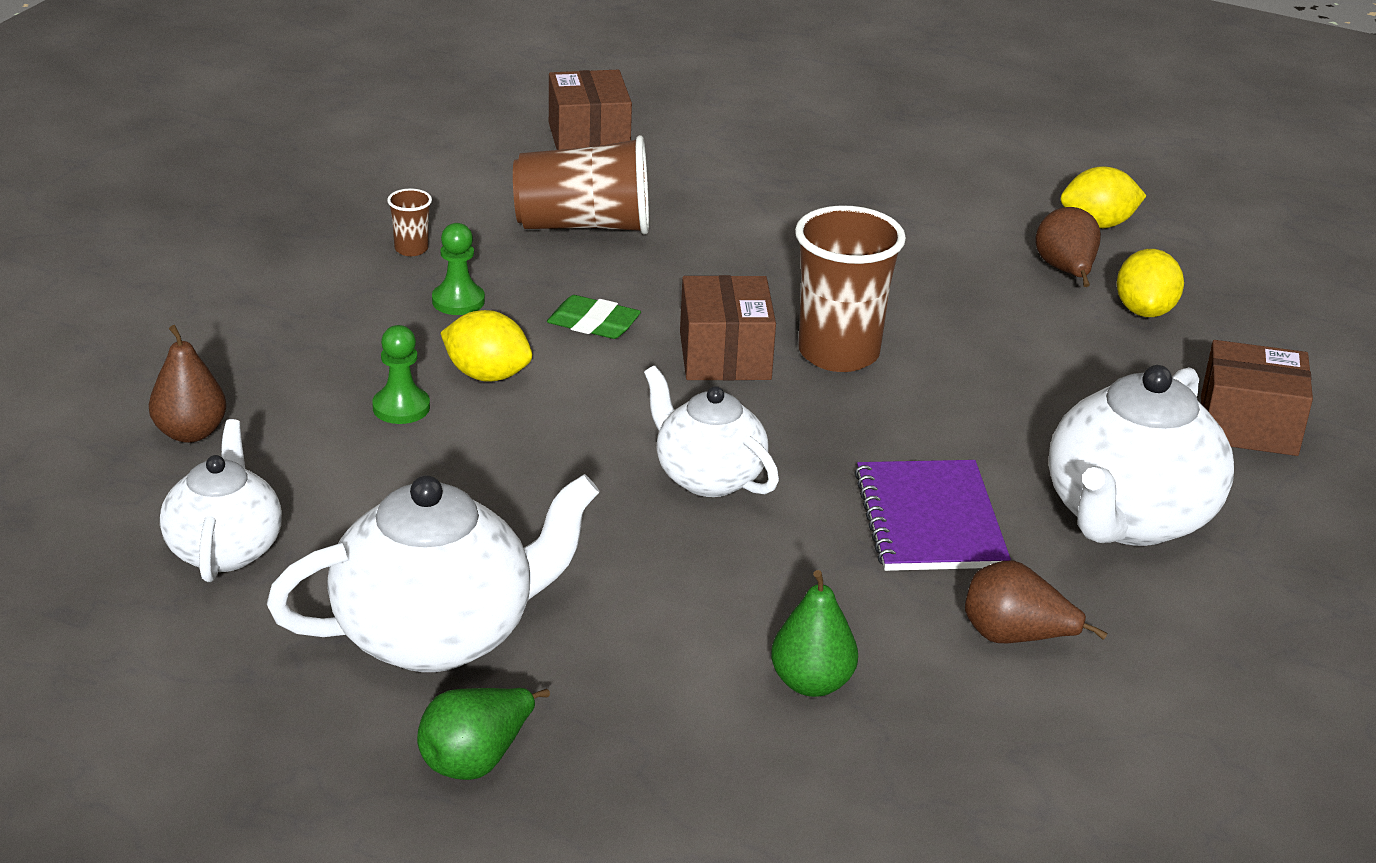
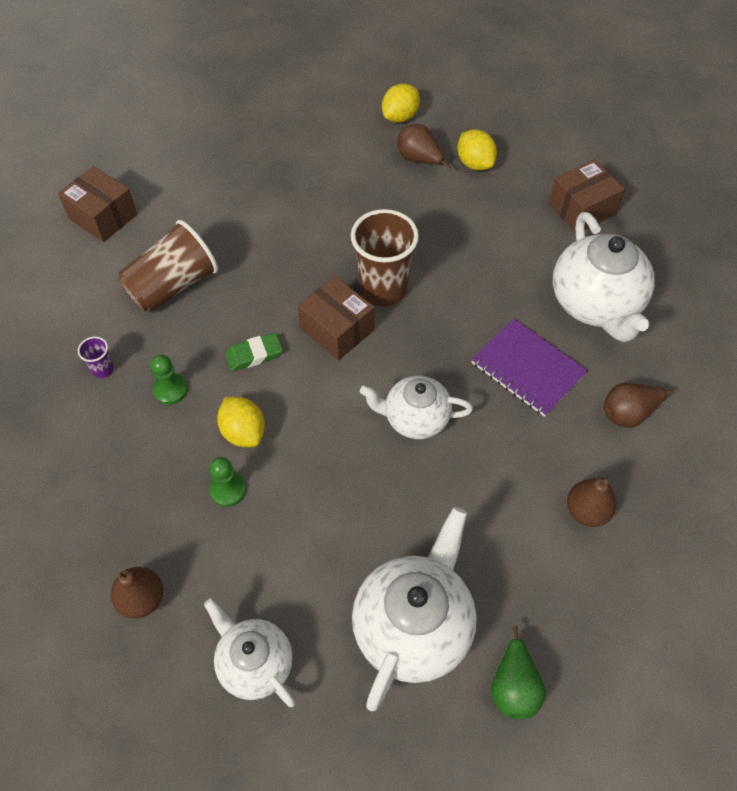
camera: 40 degrees left, 25 degrees up
(411, 249) = (103, 369): brown cup -> purple cup
(487, 375) = (243, 432): yellow lemon -> yellow lemon turned 75 degrees clockwise
(811, 683) = (586, 511): green pear -> brown pear

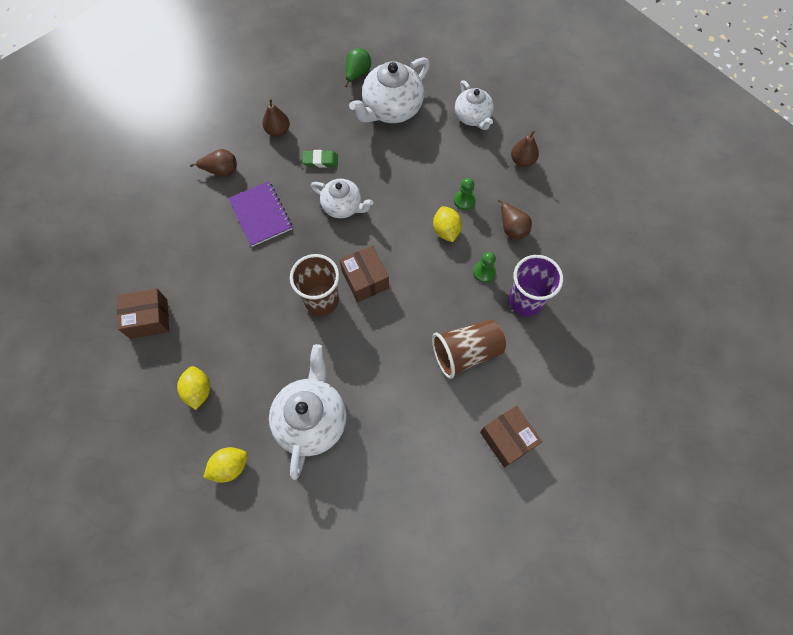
camera: 160 degrees left, 10 degrees up
(103, 369) = (525, 301): purple cup -> purple cup, size x2.29
(254, 355) = (424, 279): green eraser -> green eraser (320, 160)
(419, 160) = (239, 410): brown pear -> brown pear (512, 228)
(596, 304) = (191, 242): white teapot -> white teapot (312, 419)

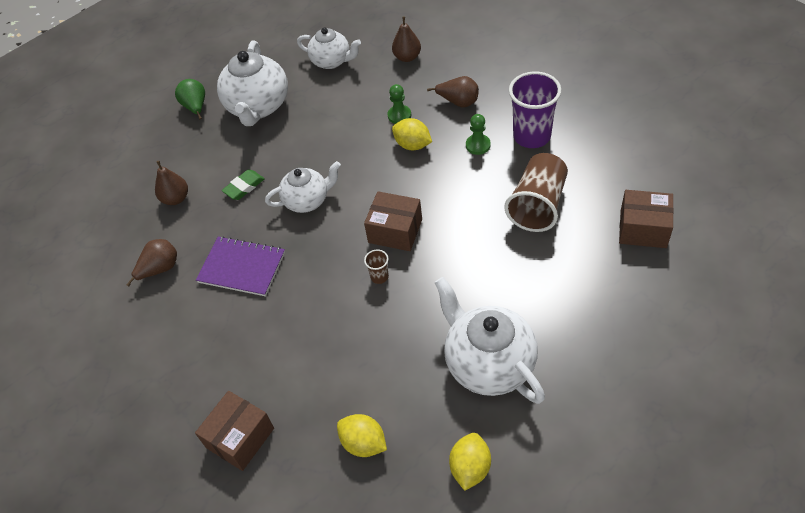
camera: 40 degrees left, 15 degrees down
(321, 300) = (379, 277): brown cup -> brown cup, size x0.44

